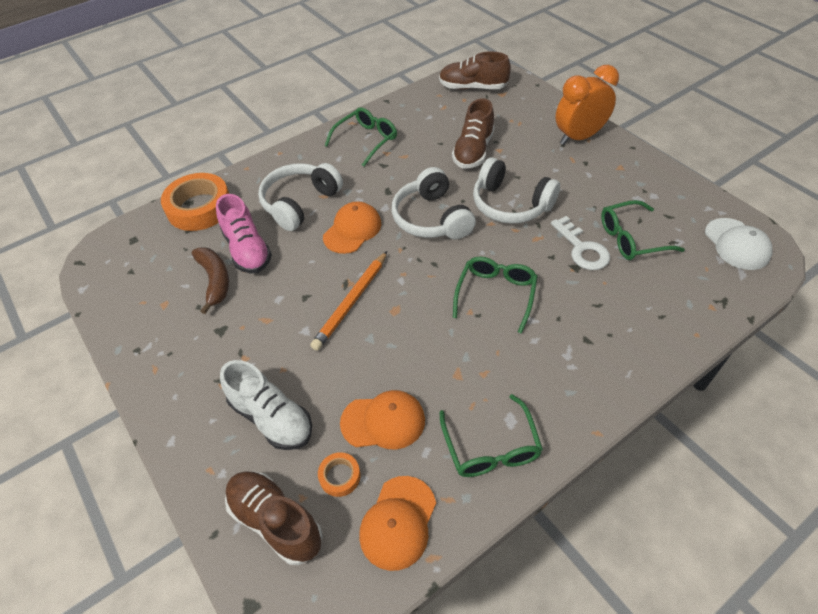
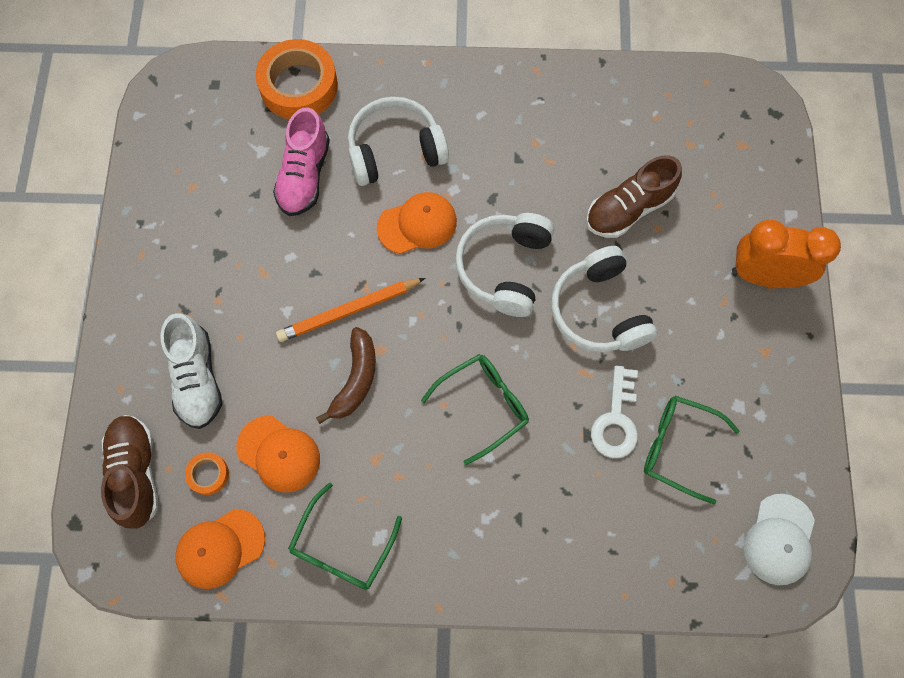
camera: 35 degrees right, 20 degrees up
(215, 281) = (251, 192): brown banana -> brown banana (355, 379)
(366, 140) = (529, 109): green glasses -> none
(472, 87) = (718, 110): brown shoe -> none

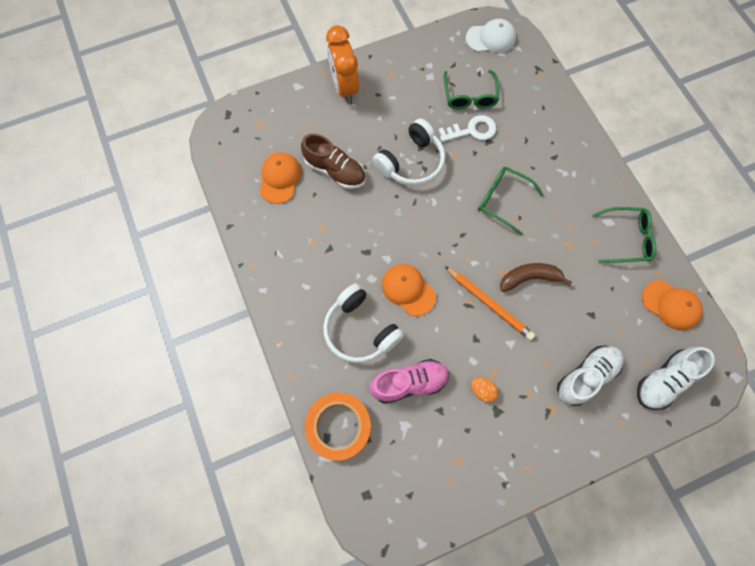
camera: 115 degrees left, 0 degrees up
(136, 473) = (664, 381): brown shoe -> white shoe
(208, 474) = (636, 335): orange tape -> none
(251, 249) = (482, 390): none -> orange egg
(279, 454) = (599, 300): orange cap -> orange cap (280, 178)
(504, 268) = (411, 224): white headphones -> none

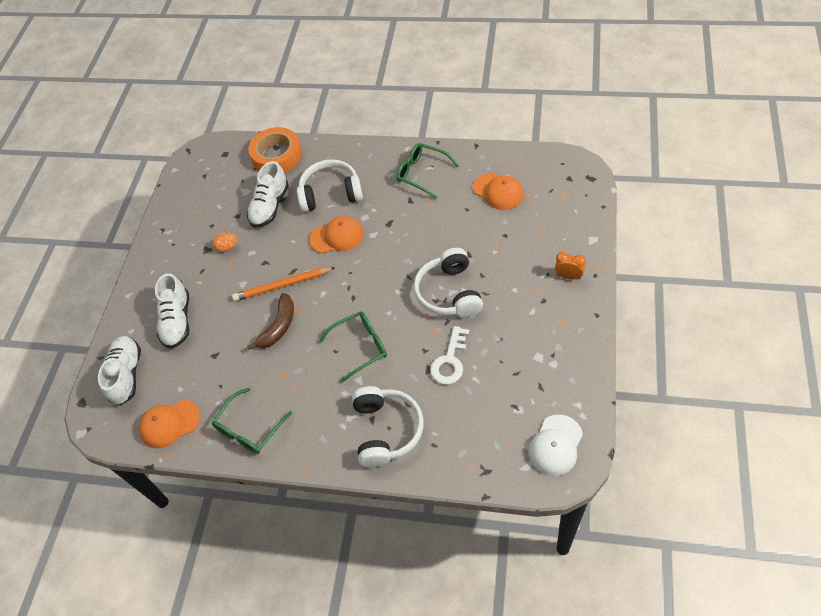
camera: 130 degrees right, 15 degrees down
(335, 171) = (479, 232): brown shoe -> none
(344, 87) = (568, 276): orange clock -> orange clock, size x0.50
(409, 383) = (270, 206): pink shoe -> white shoe
(470, 96) = (491, 381): green glasses -> green glasses (422, 173)
(555, 142) = (386, 430): none -> white headphones

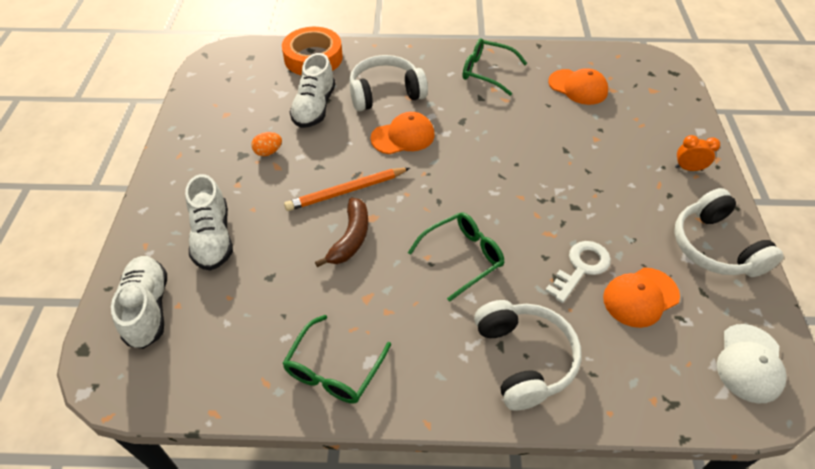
camera: 15 degrees left, 5 degrees down
(170, 424) = (217, 371): orange cap -> orange cap (640, 297)
(449, 293) = (555, 191): white headphones -> white headphones (715, 247)
(450, 361) = (581, 268): white key -> white key turned 150 degrees counterclockwise

